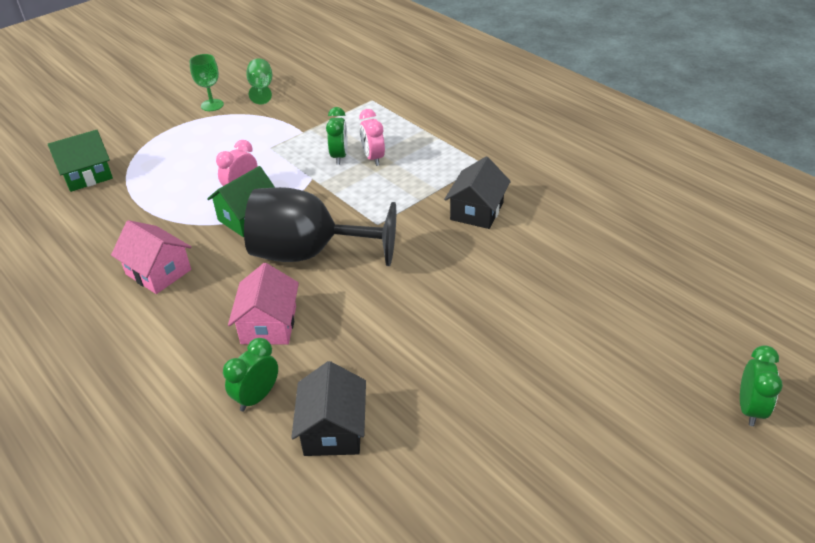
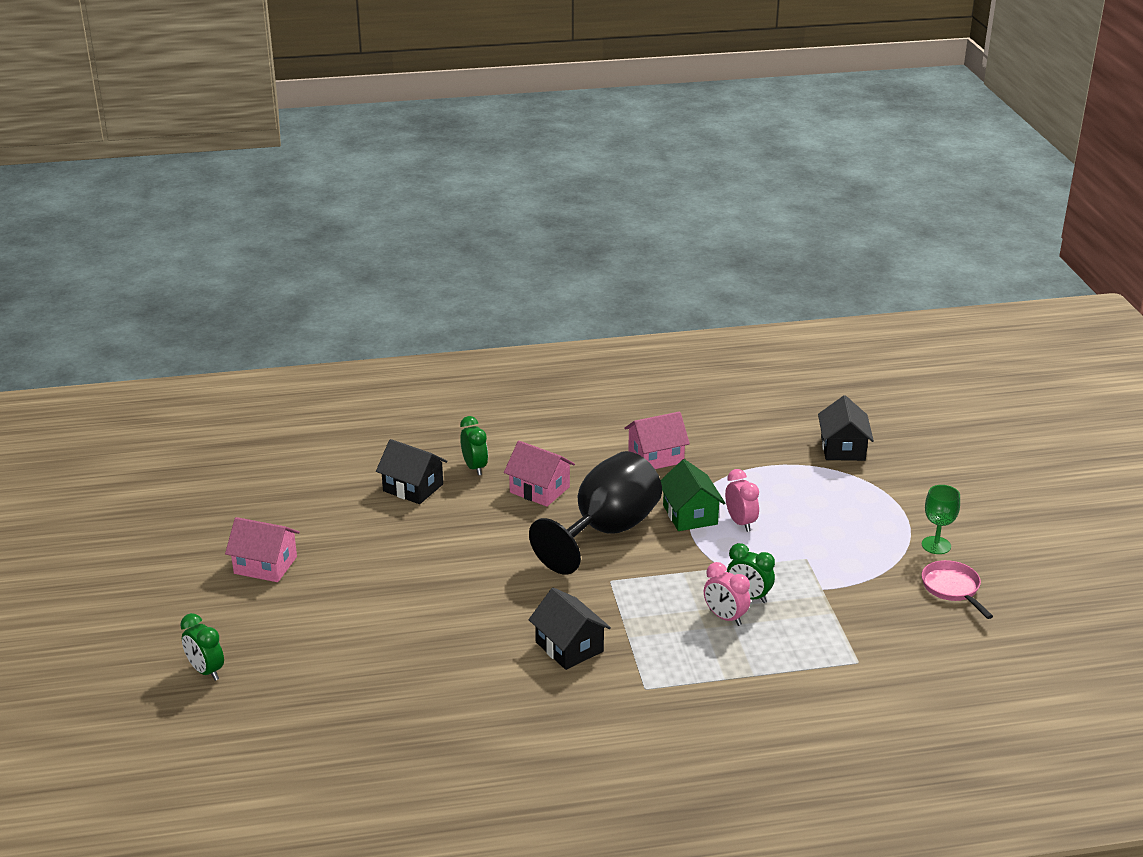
camera: 120 degrees right, 10 degrees down
(87, 175) = (843, 448): green house -> black house
(261, 89) = (952, 588): green goblet -> pink pan
(373, 158) = (725, 617): pink clock -> pink clock turned 150 degrees counterclockwise
(575, 475) = (265, 565): none -> pink house

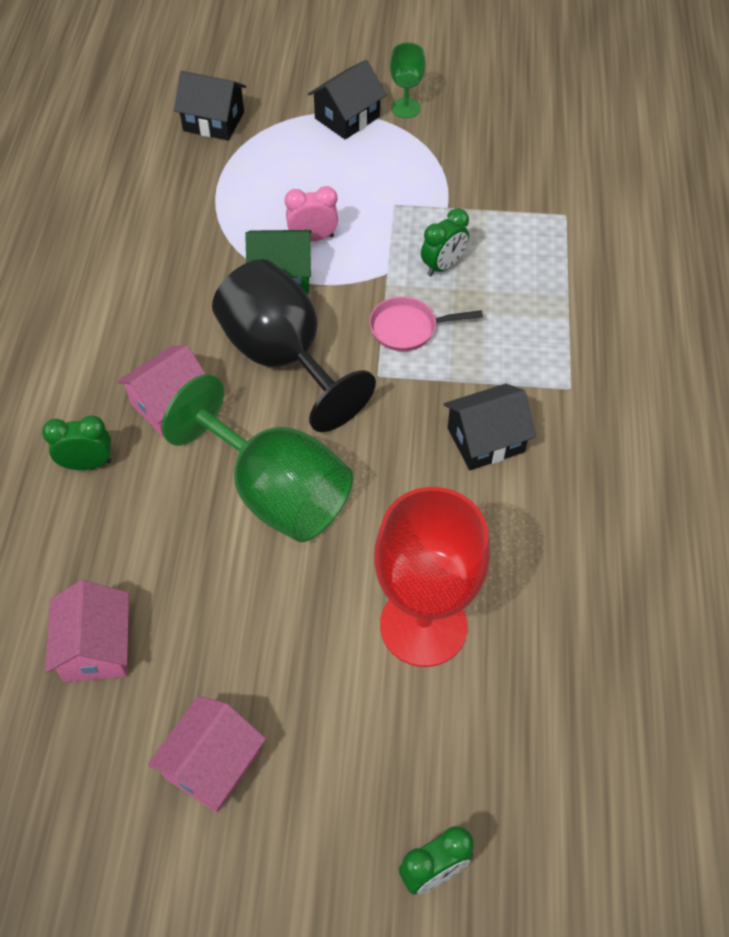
camera: 75 degrees left, 25 degrees up
(389, 639) = (423, 625): none -> red goblet
(413, 488) = (102, 544): black house -> black house (347, 117)
(480, 551) = (276, 492): none -> green goblet
(655, 457) = (154, 277): pink house -> pink house (96, 647)
(725, 617) = (472, 293): pink clock -> none
(952, 588) = (475, 119): pink pan -> pink pan (408, 328)

